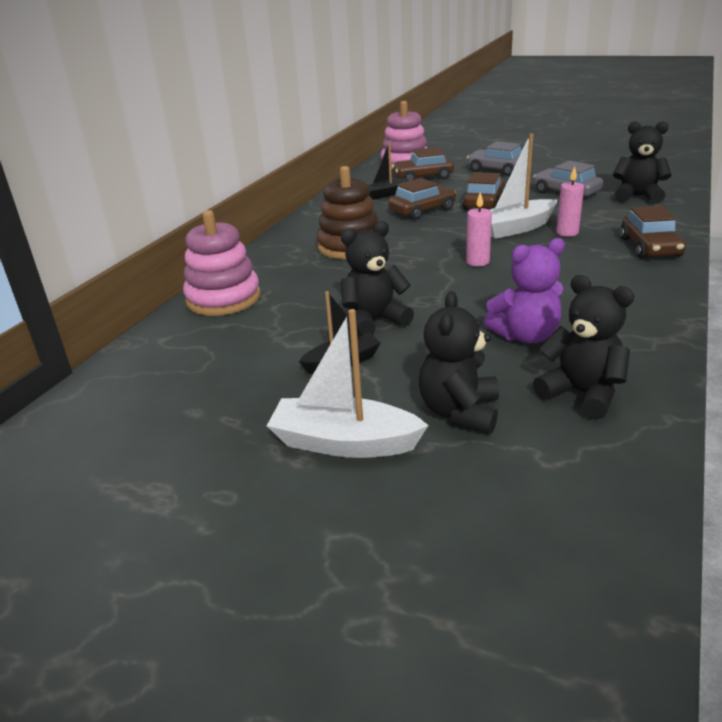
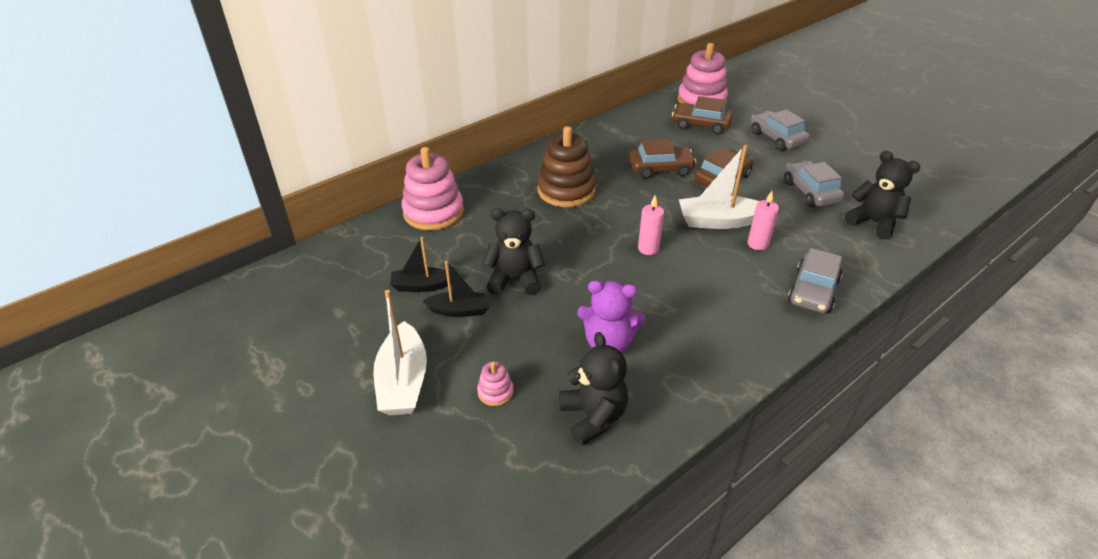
camera: 25 degrees right, 10 degrees up
(344, 443) = (403, 381): white boat -> white boat turned 135 degrees counterclockwise
(386, 194) = (649, 136): black boat -> black boat (421, 286)
(459, 412) = (495, 392): black teddy bear -> pink stacking toy
(650, 247) = (813, 291): brown car -> grey car

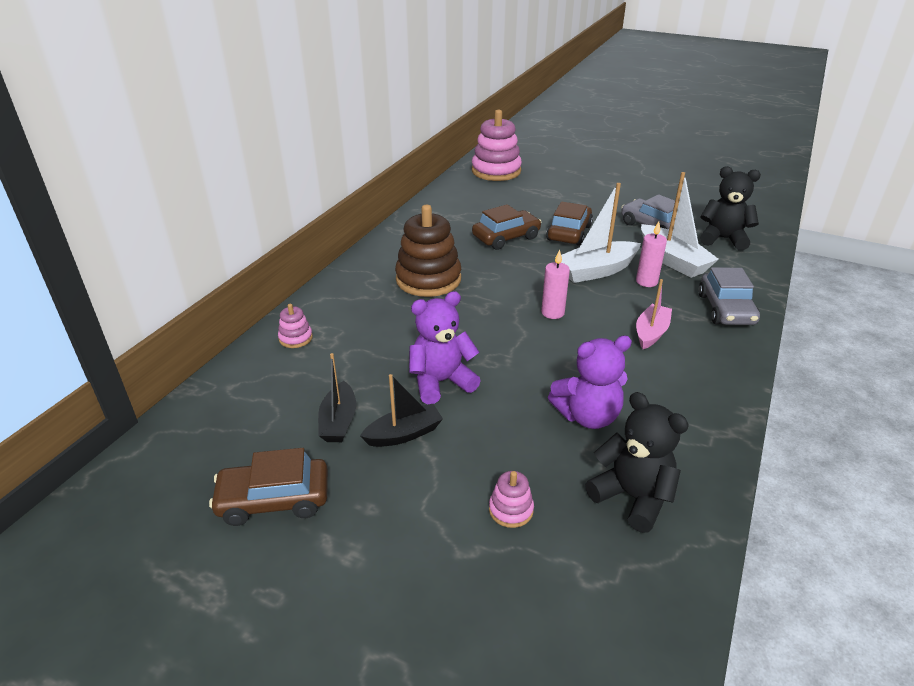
camera: 25 degrees left, 5 degrees down
(403, 381) = (394, 539): white boat -> white boat (672, 260)
(421, 286) = (338, 421): black boat -> black boat turned 60 degrees counterclockwise
(433, 212) = (295, 338): pink stacking toy -> pink stacking toy, size x0.45
(515, 279) = (441, 382): black teddy bear -> purple teddy bear
(700, 124) = (512, 191): brown car -> brown car (274, 499)
(722, 292) = (651, 333): none -> pink boat
(777, 138) = (587, 188): grey car -> none

